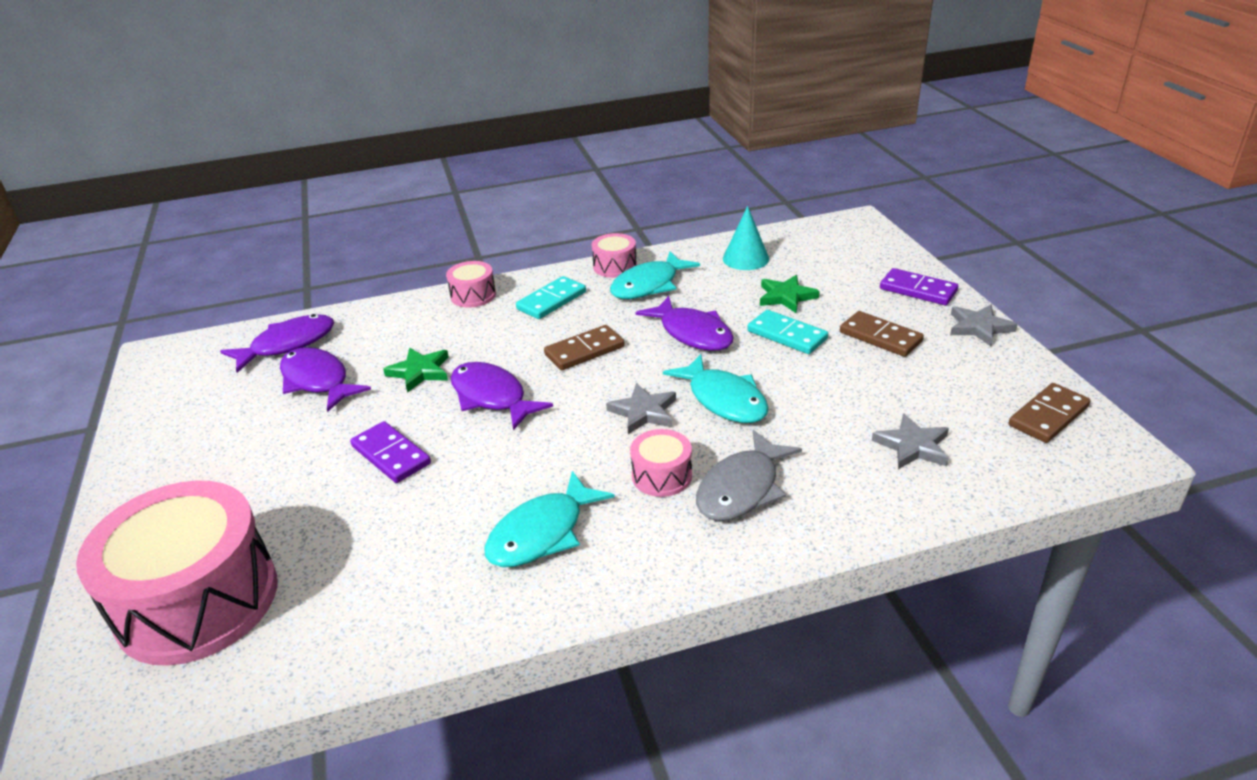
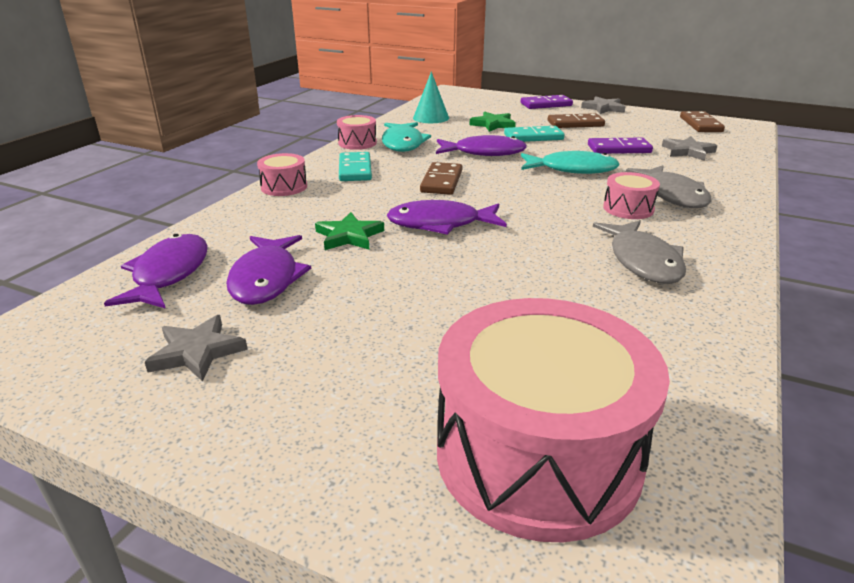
camera: 50 degrees left, 5 degrees down
(318, 381) = (266, 279): purple fish -> purple fish turned 90 degrees counterclockwise
(391, 455) = (450, 283): purple domino -> purple domino (619, 149)
(542, 533) = (643, 261): turquoise fish -> grey fish
(644, 412) = (548, 190): grey star -> grey star (197, 352)

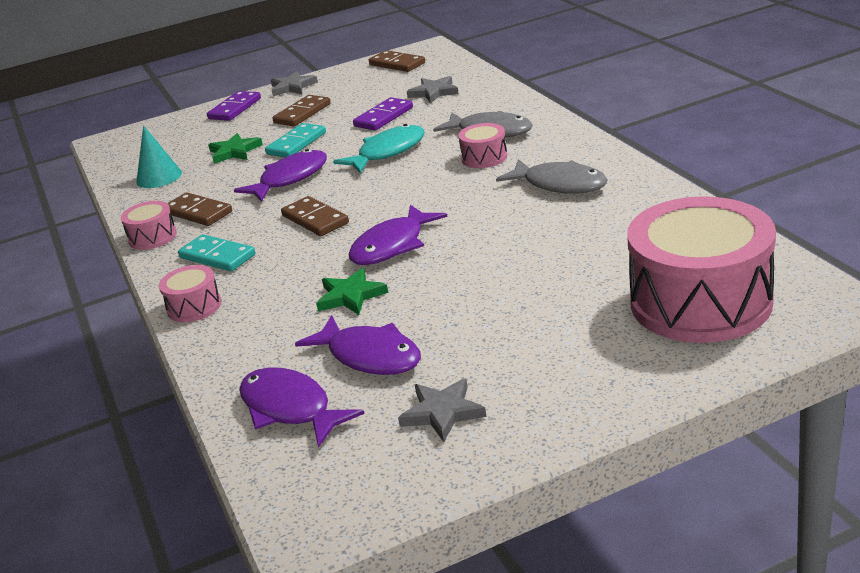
camera: 45 degrees left, 0 degrees up
(403, 143) = (198, 212): turquoise fish -> brown domino

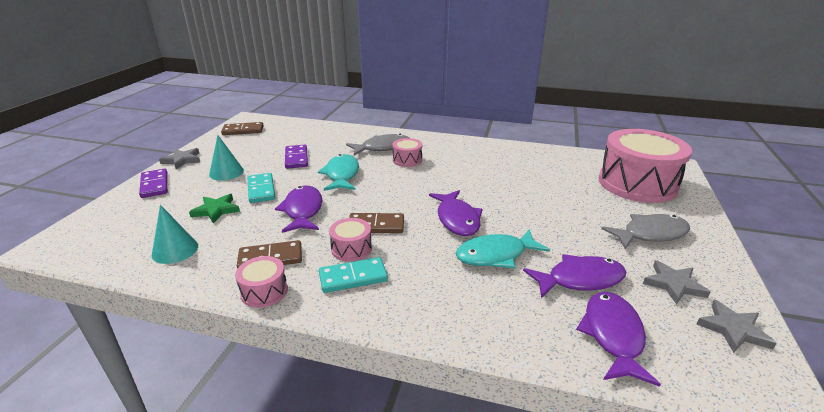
camera: 55 degrees left, 0 degrees up
(194, 306) = (410, 317): pink drum -> pink drum (351, 249)
(290, 409) = (613, 335): purple fish -> purple fish turned 105 degrees clockwise
(302, 113) = (226, 172): brown domino -> turquoise cone
(350, 296) = (495, 255): green star -> turquoise fish
(434, 92) = (303, 138): grey star -> grey star (733, 329)
(560, 184) = (474, 160): grey fish -> grey fish (650, 234)

